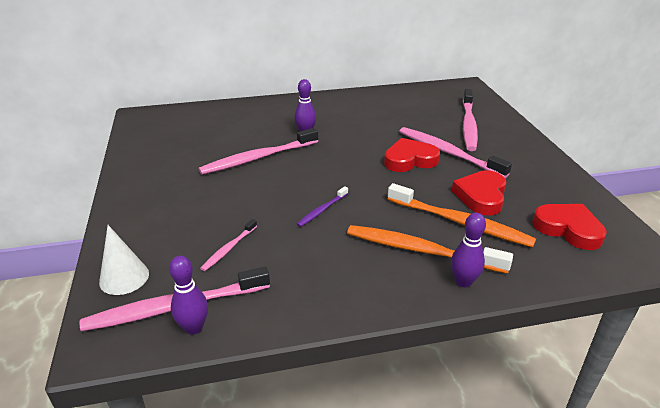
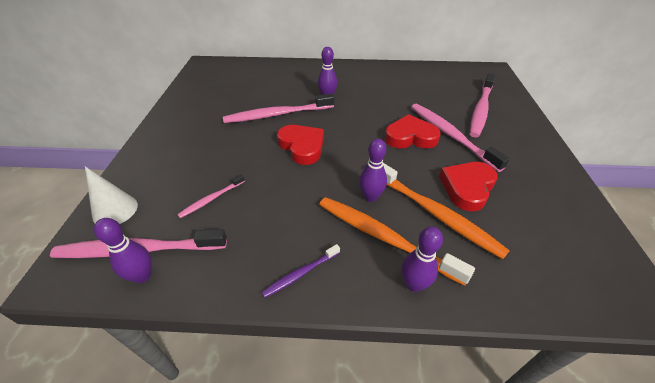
camera: 15 degrees right, 10 degrees up
(322, 210) = (308, 175): purple toothbrush -> purple toothbrush (300, 274)
(393, 219) = (370, 197): none -> purple bowling pin
(568, 229) = (550, 244): red heart -> red heart (302, 147)

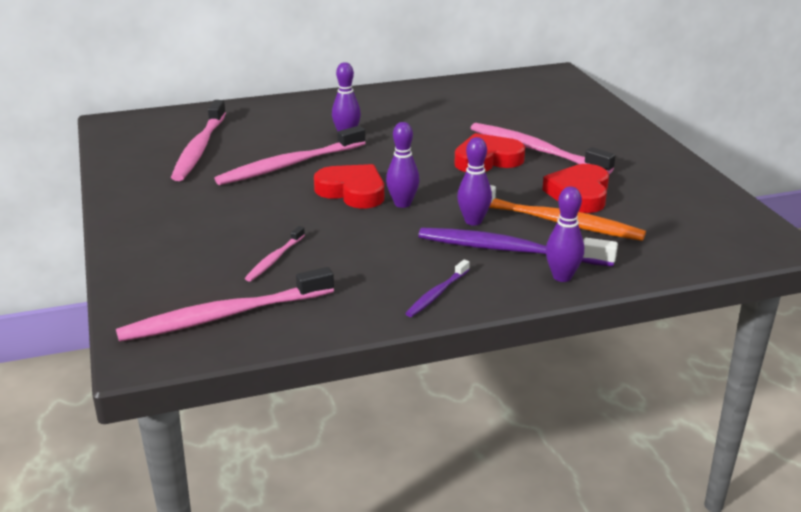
camera: 20 degrees left, 15 degrees down
(115, 210) = (152, 292): white cone -> none
(142, 276) = (252, 333): purple bowling pin -> purple bowling pin (402, 204)
(383, 237) = (509, 250): orange toothbrush -> purple toothbrush
(480, 110) = (560, 119): pink toothbrush -> pink toothbrush (199, 148)

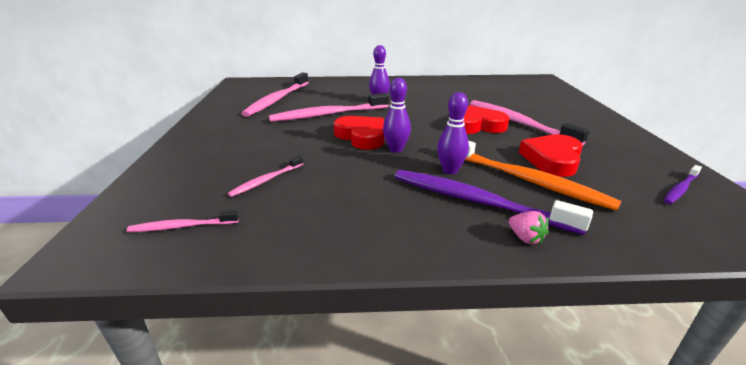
camera: 15 degrees right, 0 degrees up
(223, 316) = (182, 226): pink toothbrush -> pink toothbrush, size x0.50
(436, 294) = (388, 236): purple toothbrush -> purple toothbrush (680, 189)
(562, 277) = (525, 238): purple bowling pin -> pink strawberry

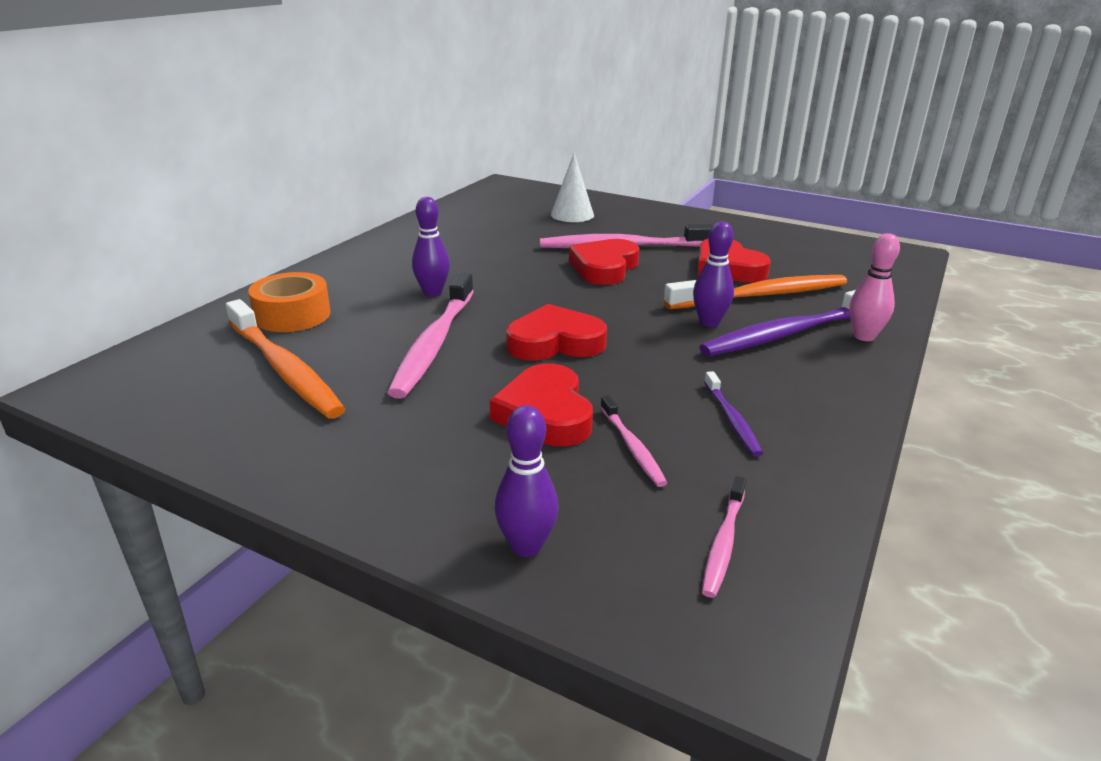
camera: 60 degrees left, 0 degrees up
(277, 99) = (284, 369): pink toothbrush -> orange toothbrush
(284, 152) = (545, 413): none -> red heart
(323, 88) = (292, 315): none -> orange tape
(396, 149) = (623, 333): purple bowling pin -> purple bowling pin (526, 546)
(525, 238) = (864, 336): pink strawberry -> pink bowling pin
(536, 101) = (572, 215): none -> white cone
(680, 189) = (821, 249): purple toothbrush -> purple toothbrush (732, 420)

